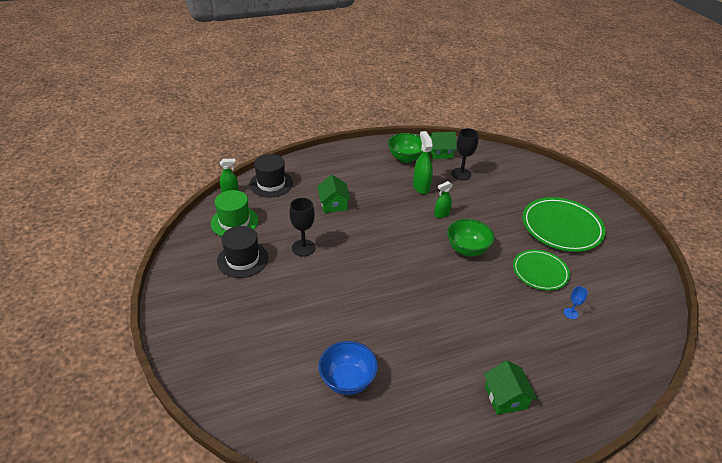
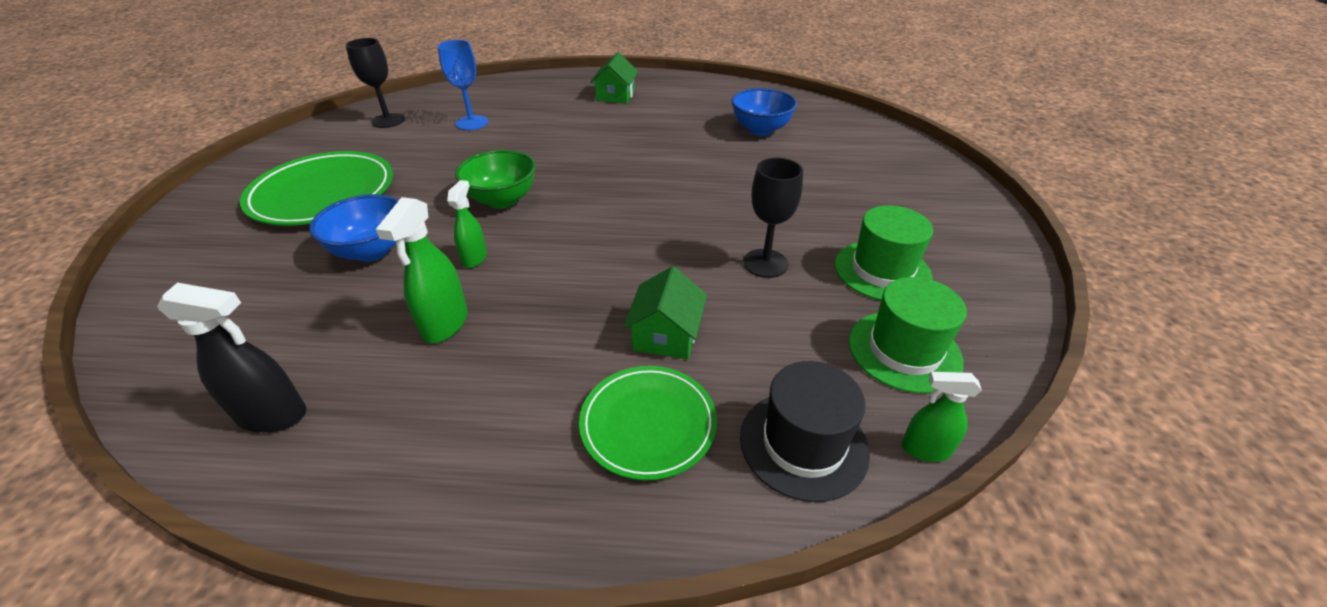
camera: 155 degrees left, 0 degrees up
(242, 259) = (882, 271): black hat -> green hat
(405, 158) = (382, 424): green bowl -> none
(440, 152) = (273, 415): green house -> black spray bottle
(441, 214) = (474, 258): green spray bottle -> green spray bottle turned 75 degrees counterclockwise
(461, 174) = (321, 332): black goblet -> black goblet (388, 121)
(490, 205) = (372, 251): none -> blue bowl
(540, 272) = (444, 158): green plate -> green plate (648, 424)
(571, 313) = (472, 123): blue goblet -> blue goblet, size x1.83

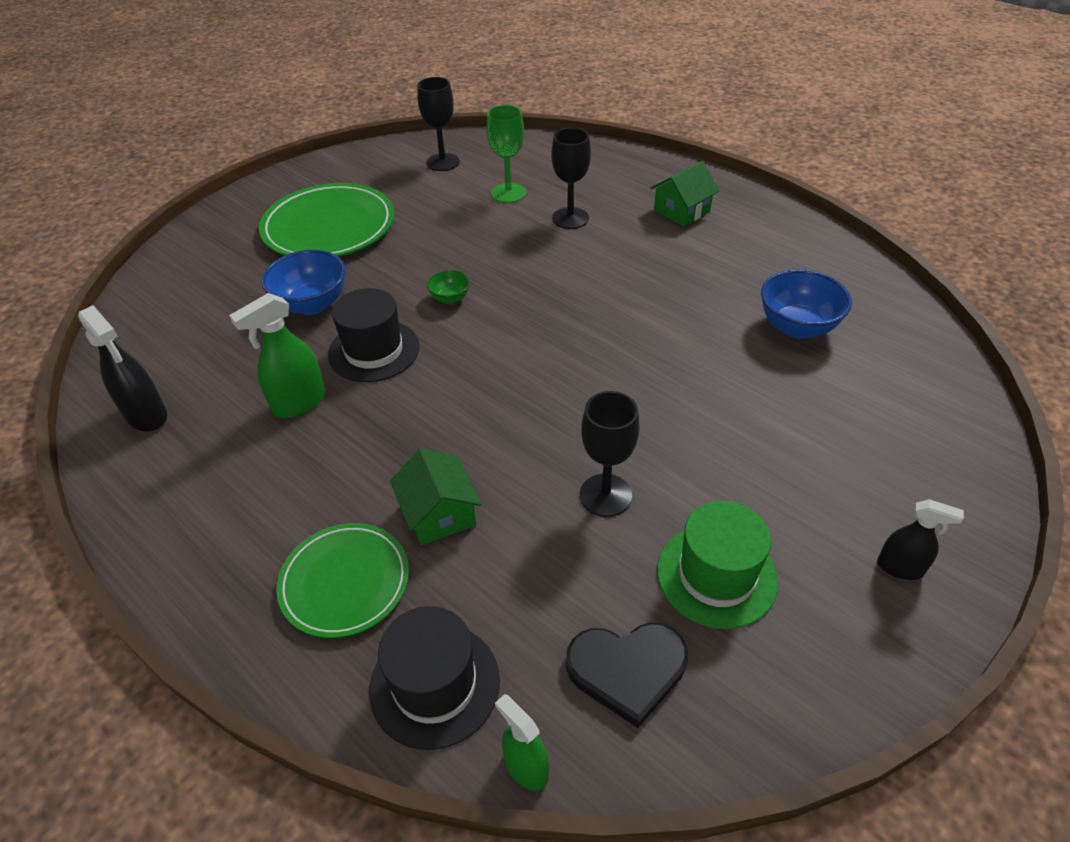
camera: 40 degrees right, 5 degrees up
(472, 123) = (508, 193): blue goblet -> green goblet
(474, 258) = (374, 350): green spray bottle -> black hat
(502, 200) = (450, 298): green bowl -> green bowl, size x0.53
(540, 122) = (570, 218): none -> black goblet
(666, 335) = (439, 514): green house -> green house turned 75 degrees counterclockwise
(904, 351) = (627, 670): green hat -> black heart
(958, 218) = (900, 568): none -> black spray bottle

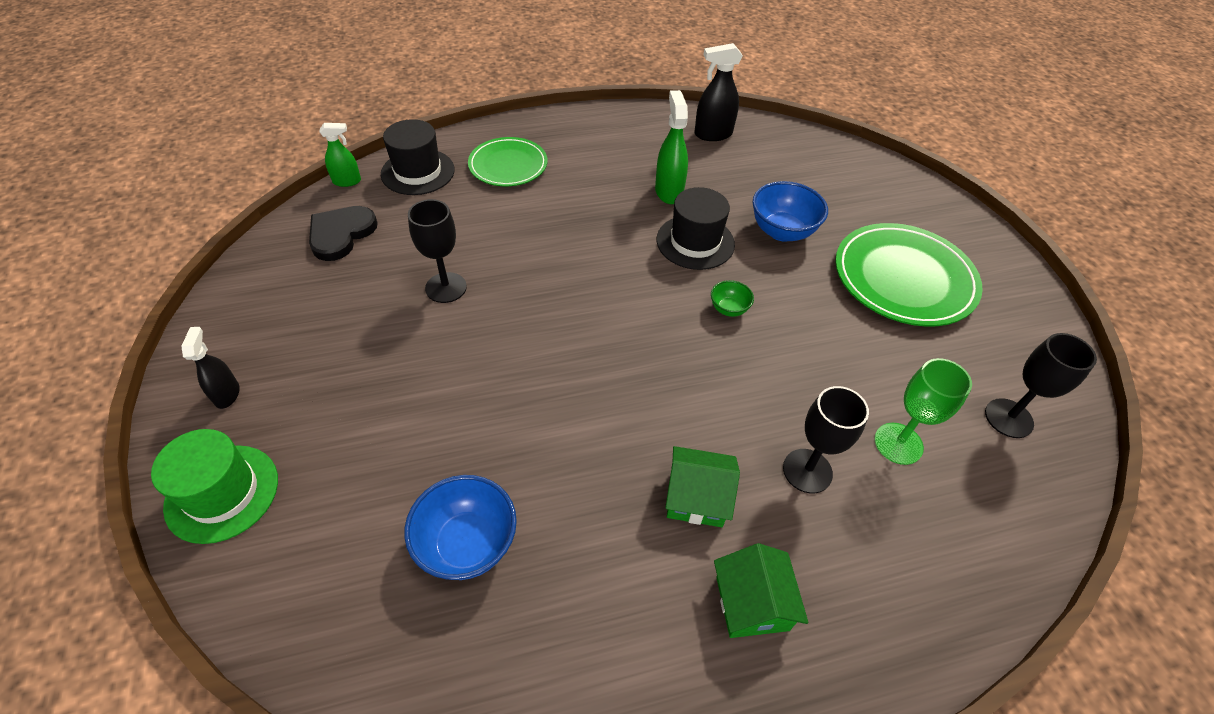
camera: 120 degrees right, 5 degrees up
(439, 514) = (514, 213): green house -> green house (697, 497)
(716, 575) = (338, 301): green hat -> green hat (222, 493)
(900, 568) = (227, 394): black spray bottle -> black spray bottle turned 120 degrees clockwise

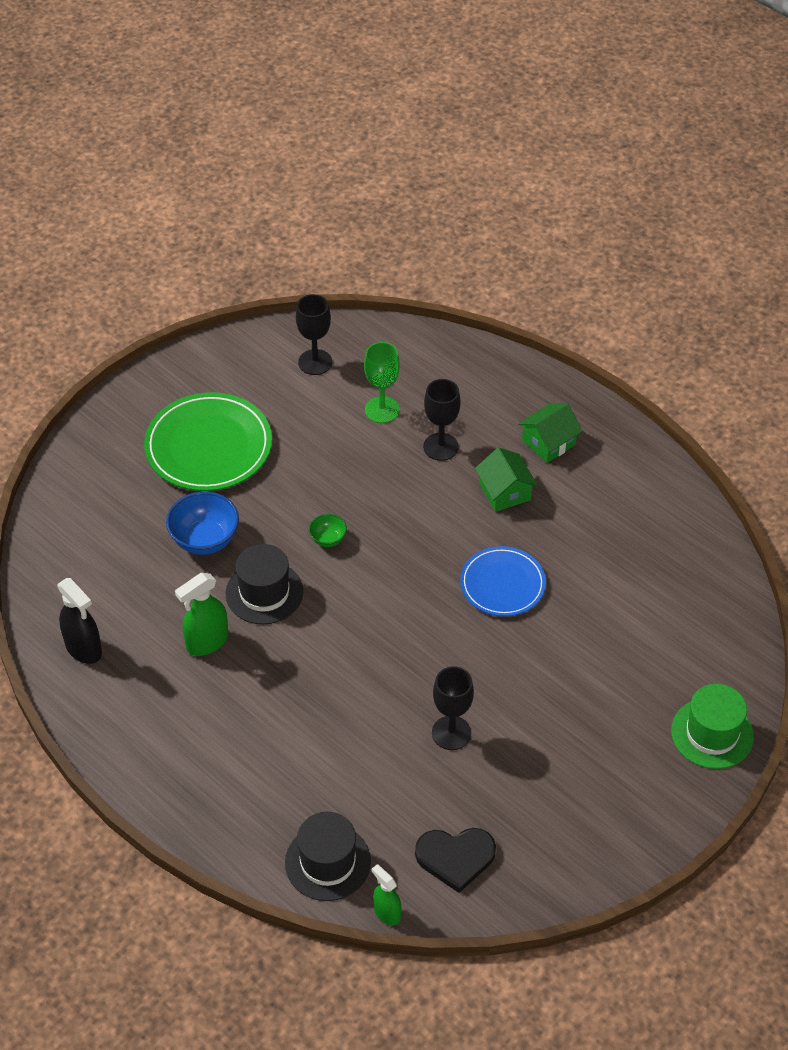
camera: 120 degrees left, 0 degrees up
(227, 394) = (655, 796): black spray bottle -> none
(467, 544) = (628, 584): blue bowl -> none
(508, 165) = (261, 792): green plate -> none
(569, 417) = (502, 584): none -> blue plate

